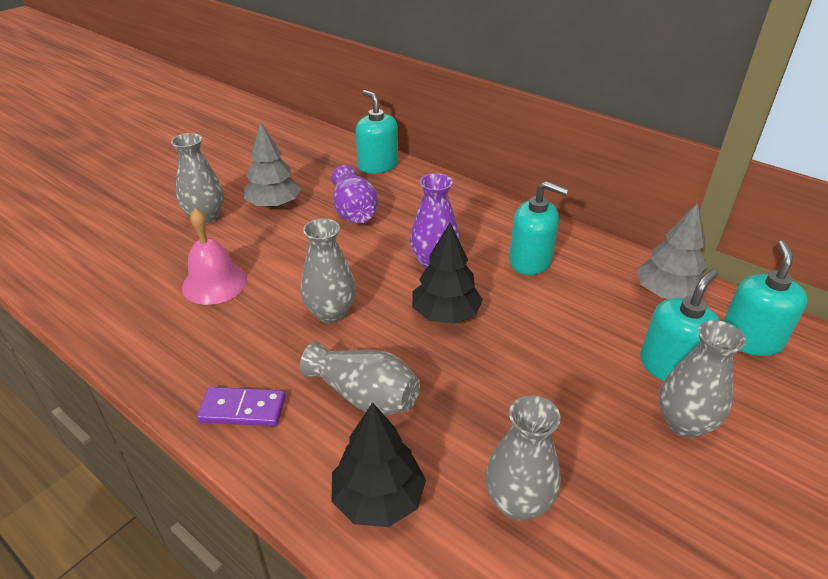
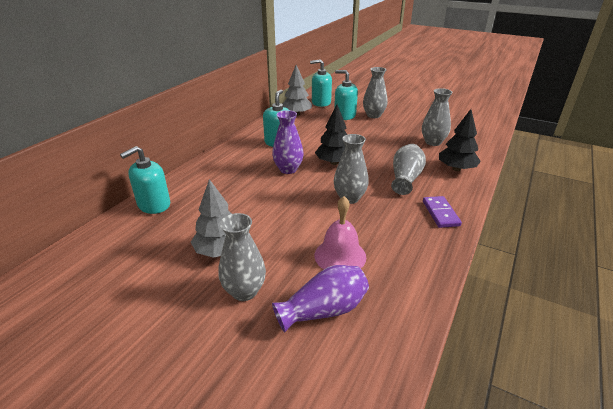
camera: 100 degrees left, 5 degrees down
(354, 211) = (230, 206): purple vase -> purple vase (324, 310)

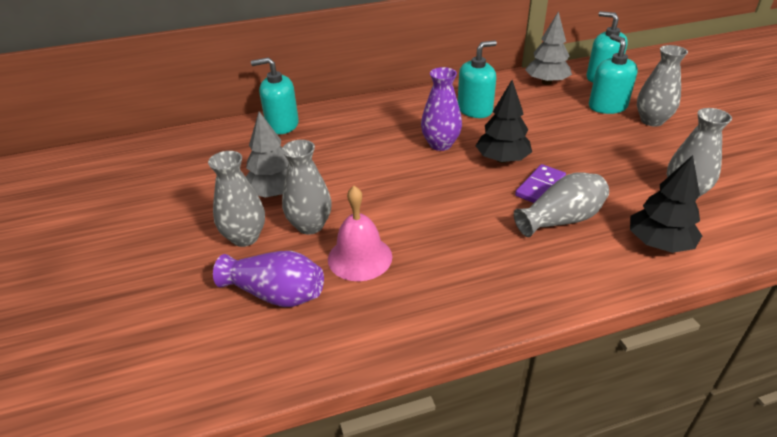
camera: 45 degrees right, 5 degrees up
(349, 198) = (457, 207): grey vase -> grey vase (310, 225)
(440, 213) = (537, 282): purple domino -> purple domino (540, 187)

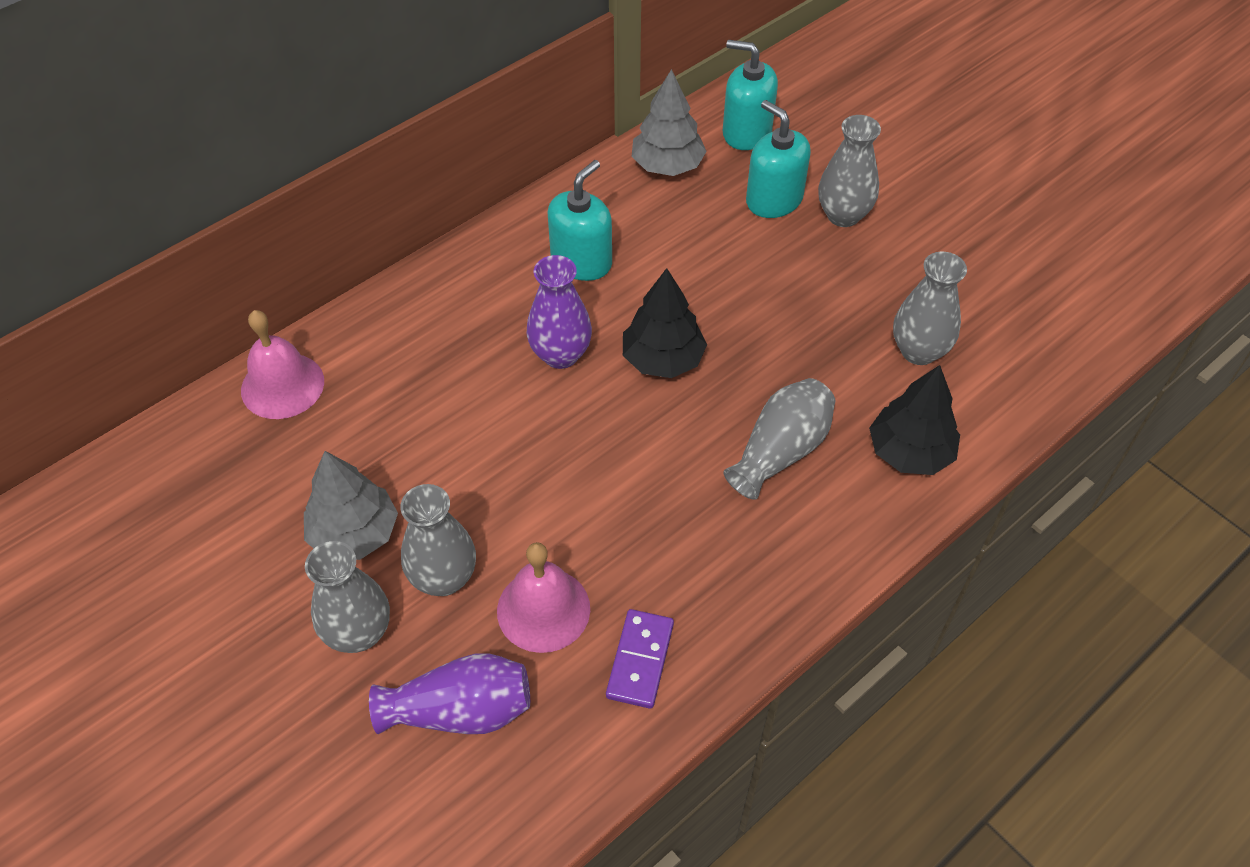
camera: 25 degrees left, 15 degrees up
(282, 125) = (282, 385): turquoise soap dispenser -> pink bell
(540, 187) = (733, 398): purple domino -> purple domino (640, 660)

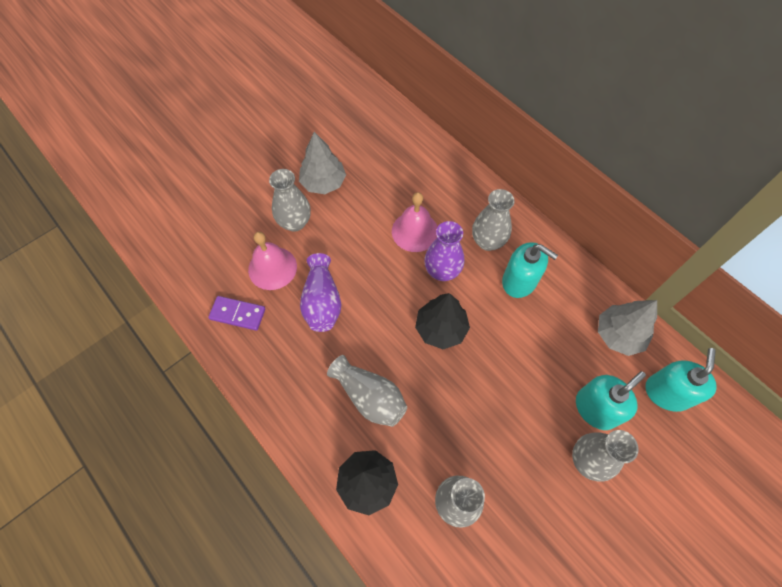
camera: 90 degrees right, 10 degrees up
(282, 385) = (415, 143): pink bell -> pink bell (415, 231)
(359, 633) = (268, 190): grey vase -> grey vase (487, 241)
(460, 710) = (222, 234): purple vase -> purple vase (322, 302)

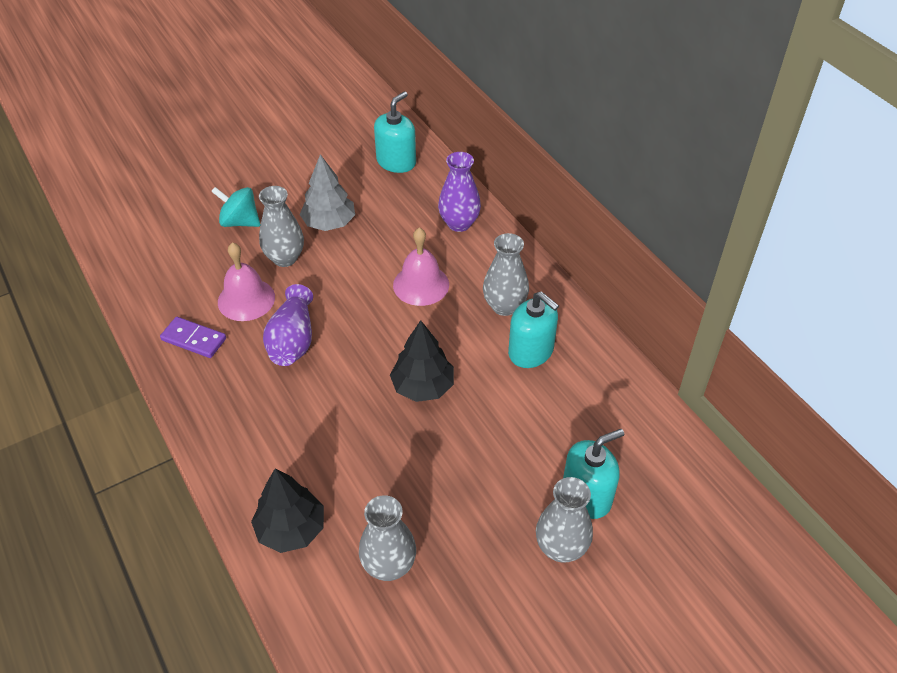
camera: 10 degrees right, 15 degrees down
(247, 192) = (240, 222): none -> turquoise spinning top
(370, 397) = (319, 443): grey vase -> none
(442, 271) = (441, 329): purple vase -> purple vase (459, 223)
(618, 334) = (637, 423): grey tree -> none
(667, 392) = (680, 492): turquoise soap dispenser -> turquoise soap dispenser (396, 162)

